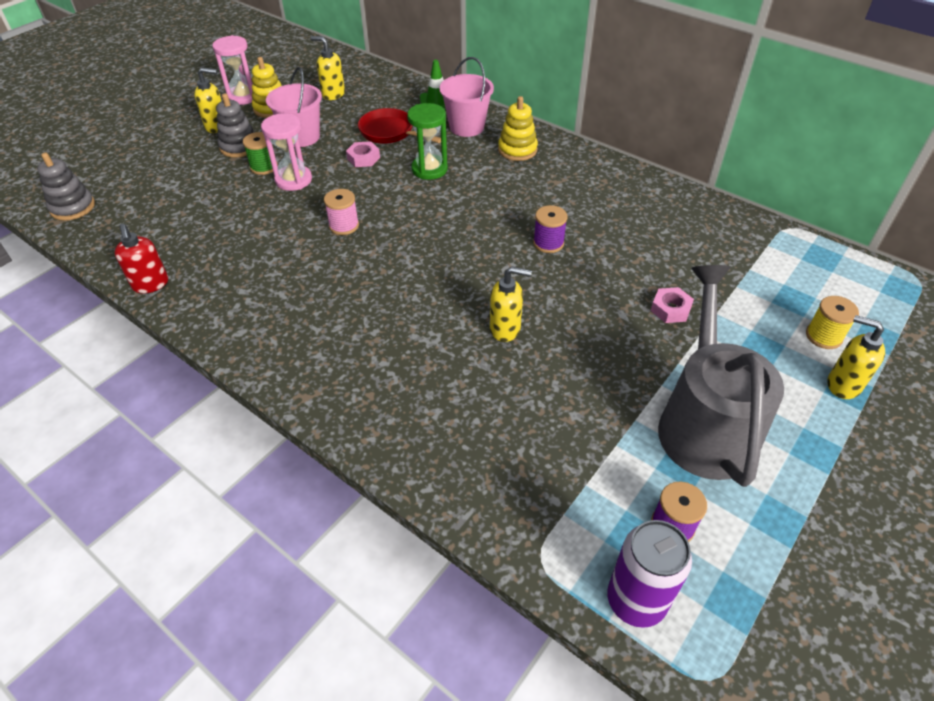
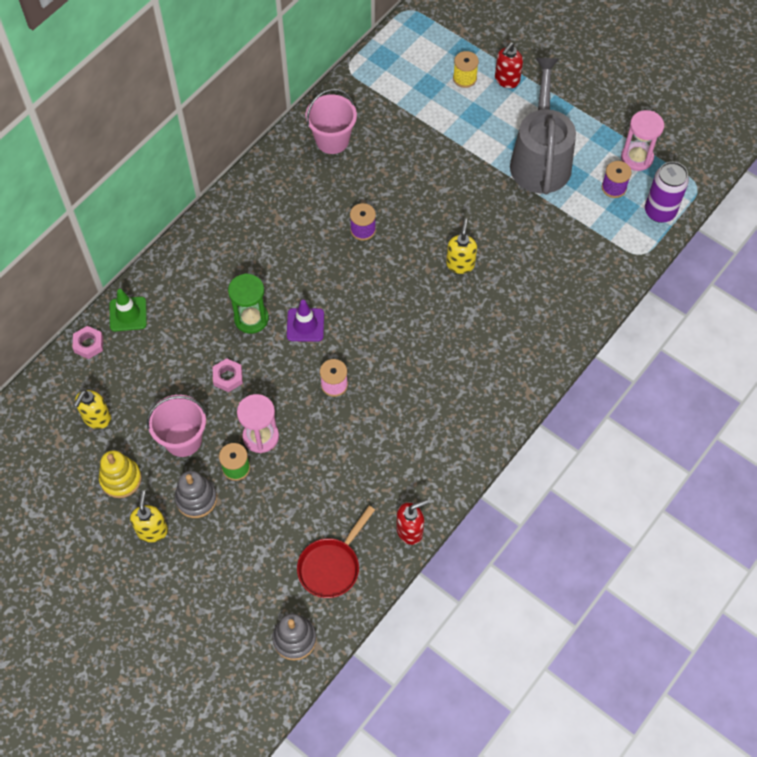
camera: 90 degrees left, 15 degrees up
(243, 97) = (90, 514): pink hourglass -> pink hourglass (637, 158)
(390, 133) = (183, 356): red pan -> red pan (332, 566)
(420, 204) = (305, 325): none -> purple traffic cone
(466, 127) = (179, 287): pink bucket -> pink bucket (332, 140)
(517, 150) = (225, 245): yellow stacking toy -> none
(670, 309) = (439, 159): pink nut -> pink nut (88, 344)
(704, 423) = (540, 159): grey watering can -> grey watering can turned 90 degrees clockwise
(843, 385) = (506, 80): yellow soap dispenser -> red soap dispenser

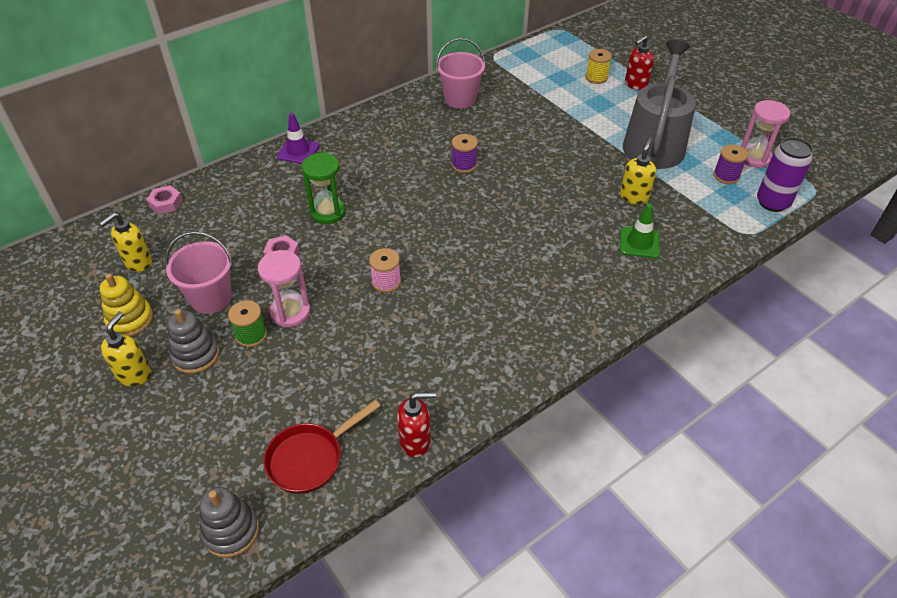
camera: 15 degrees right, 15 degrees down
(128, 314) = (214, 187): green traffic cone -> green traffic cone (639, 242)
(305, 325) = (378, 227): purple traffic cone -> purple traffic cone (298, 151)
(460, 264) = (552, 207): yellow soap dispenser -> yellow soap dispenser (634, 197)

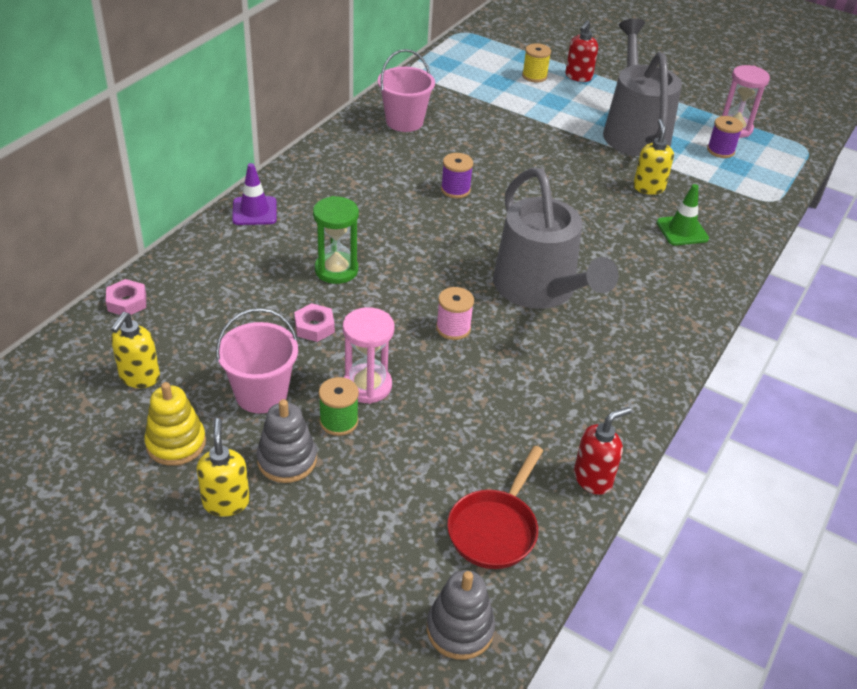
camera: 25 degrees left, 5 degrees down
(478, 266) = (540, 290): none -> grey watering can
(772, 202) = (777, 167): purple can -> none

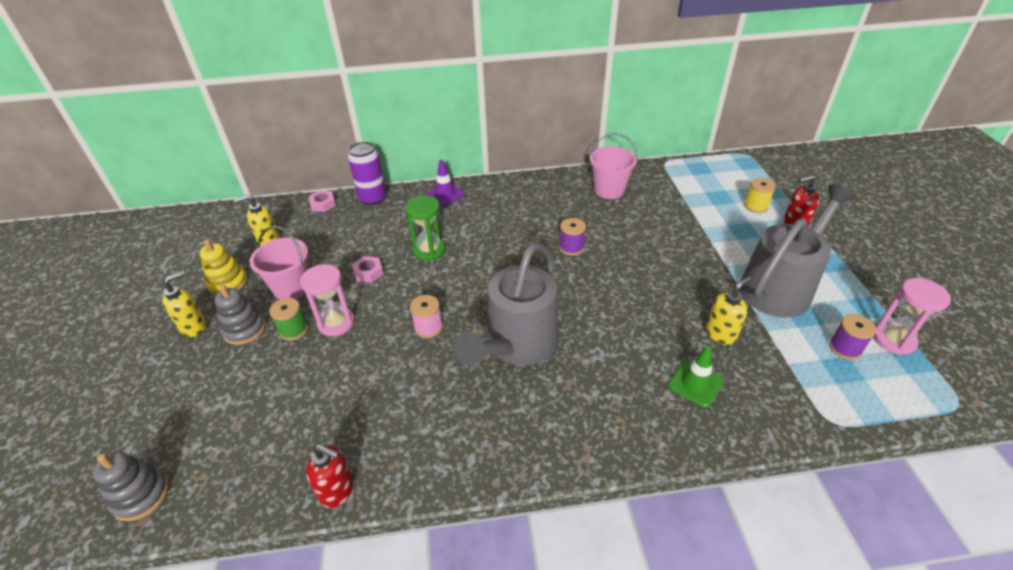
camera: 55 degrees right, 0 degrees up
(179, 261) = (373, 198): none -> purple can
(495, 529) = (247, 461): red pan -> none

